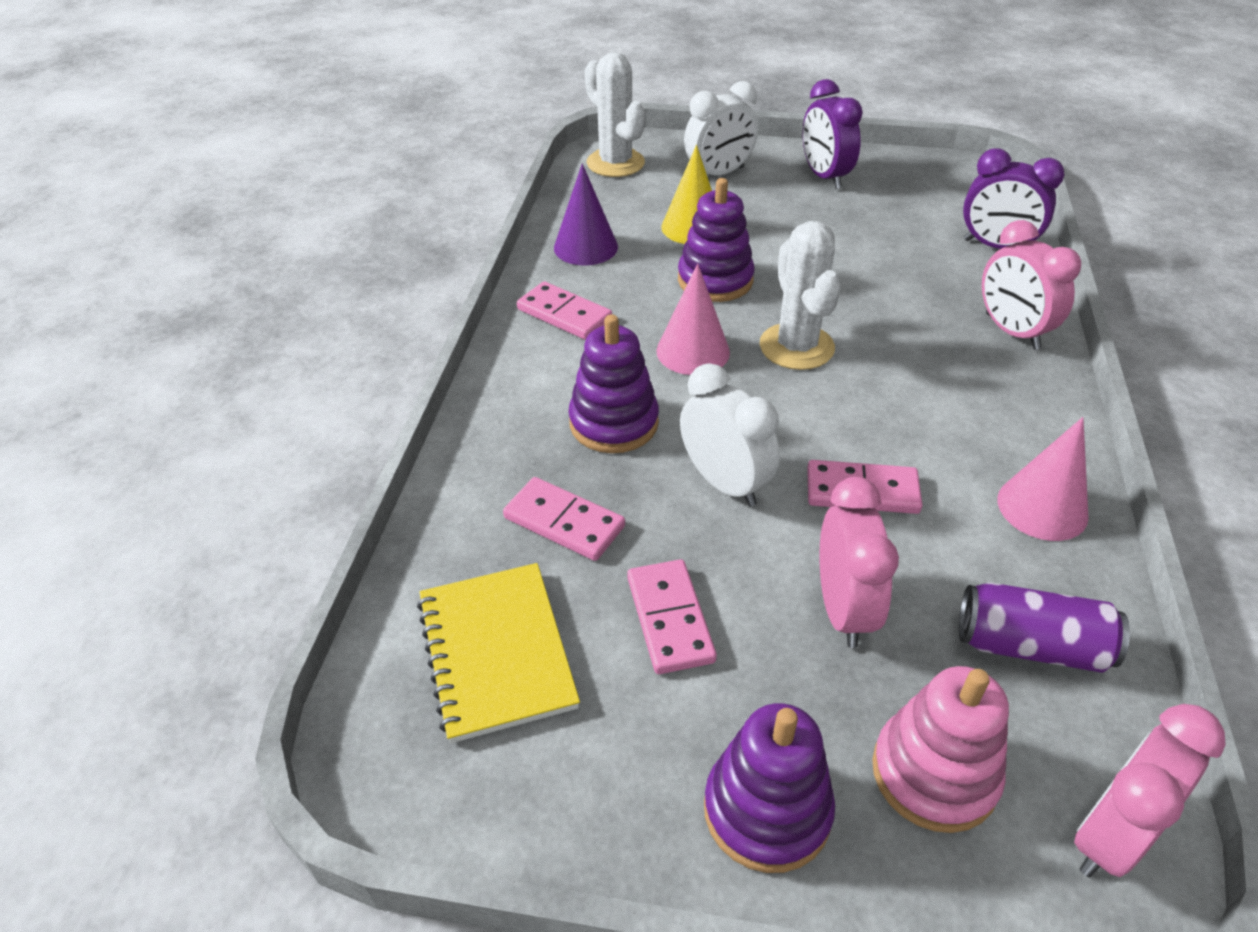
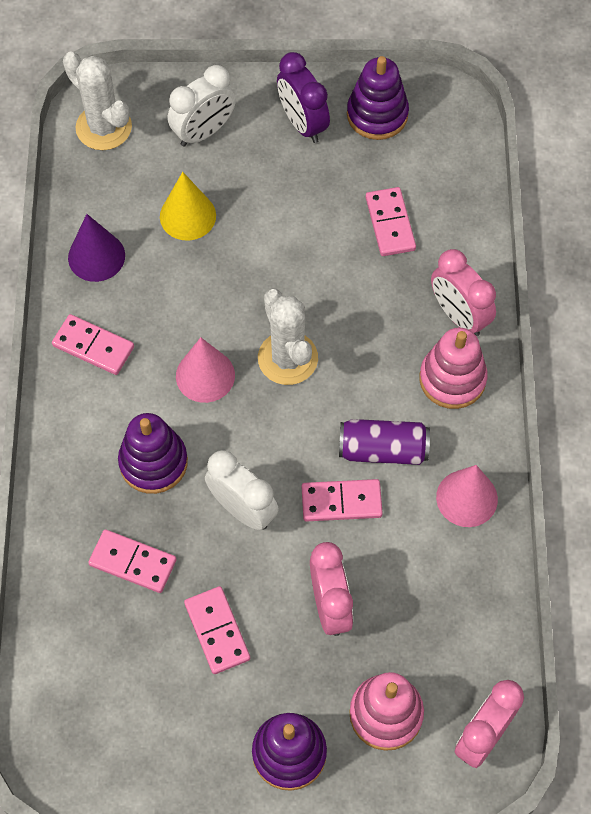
camera: 10 degrees left, 20 degrees up
(496, 652) = (108, 674): yellow notebook -> none
(715, 280) = (215, 285): purple stacking toy -> purple stacking toy (377, 114)
(922, 252) = (390, 223): none -> pink domino
(996, 246) = (453, 207): purple clock -> none
(1009, 386) = (452, 379): none -> pink stacking toy
(1031, 646) = (449, 615): purple can -> purple can (383, 450)

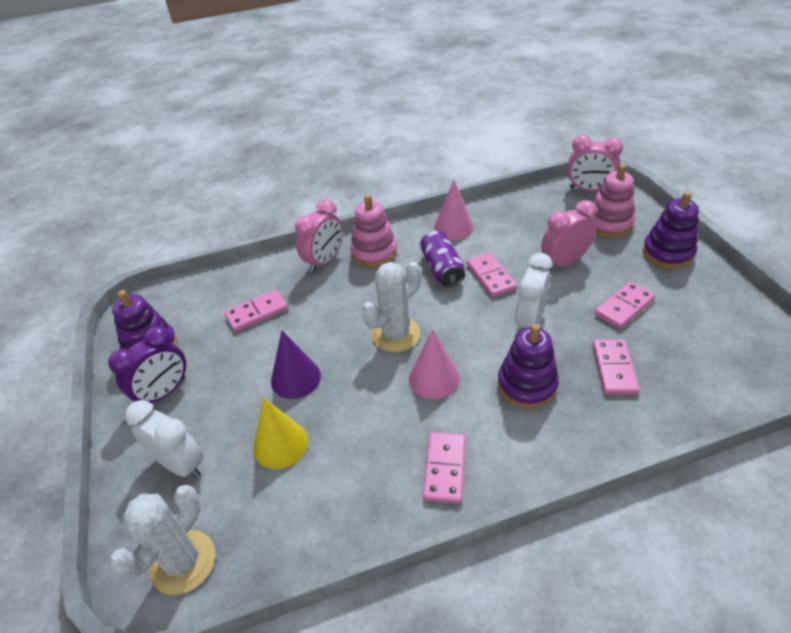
camera: 105 degrees left, 20 degrees down
(96, 256) = (347, 505): purple cone -> purple cone (295, 378)

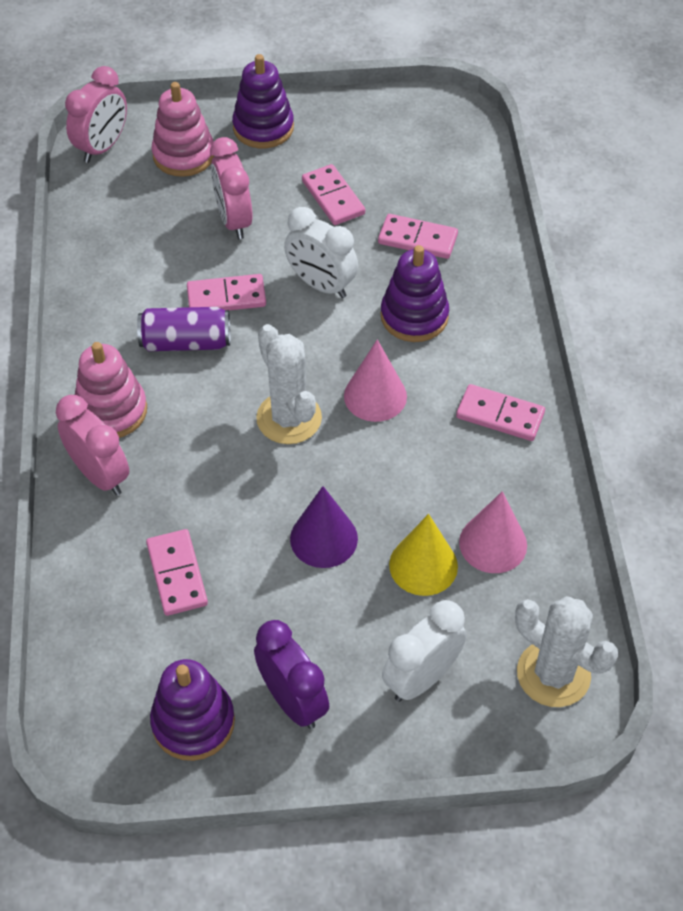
camera: 80 degrees left, 10 degrees up
(453, 227) = (104, 308): pink cone -> pink cone (493, 543)

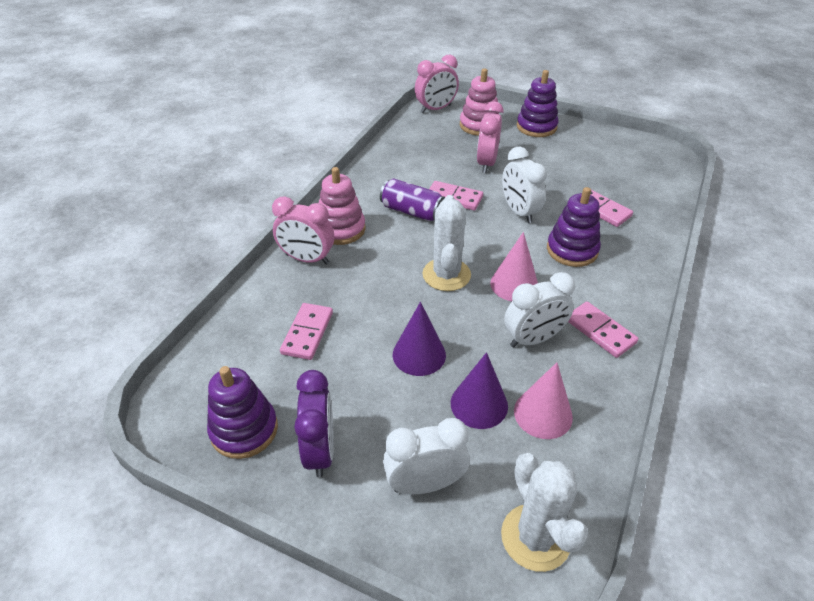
camera: 30 degrees right, 10 degrees down
(100, 475) = (307, 259): pink clock -> pink clock turned 120 degrees clockwise
(333, 197) = (557, 171): pink domino -> none
(423, 565) = (479, 404): yellow cone -> purple cone
(435, 459) = (533, 339): none -> white clock

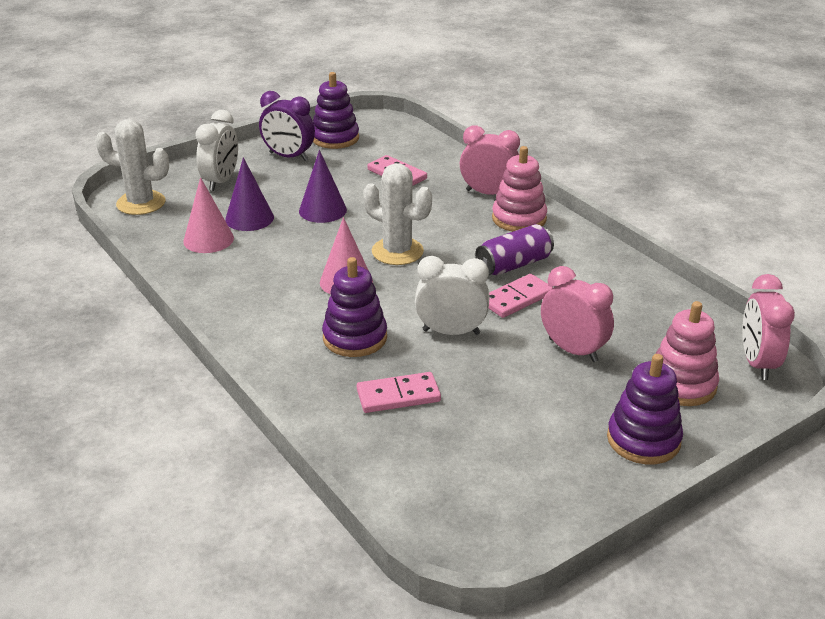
camera: 120 degrees right, 10 degrees down
(307, 259) = (488, 193): pink clock -> pink clock turned 60 degrees clockwise
(533, 339) = (275, 264): white clock -> none
(600, 331) = (241, 301): pink domino -> none

